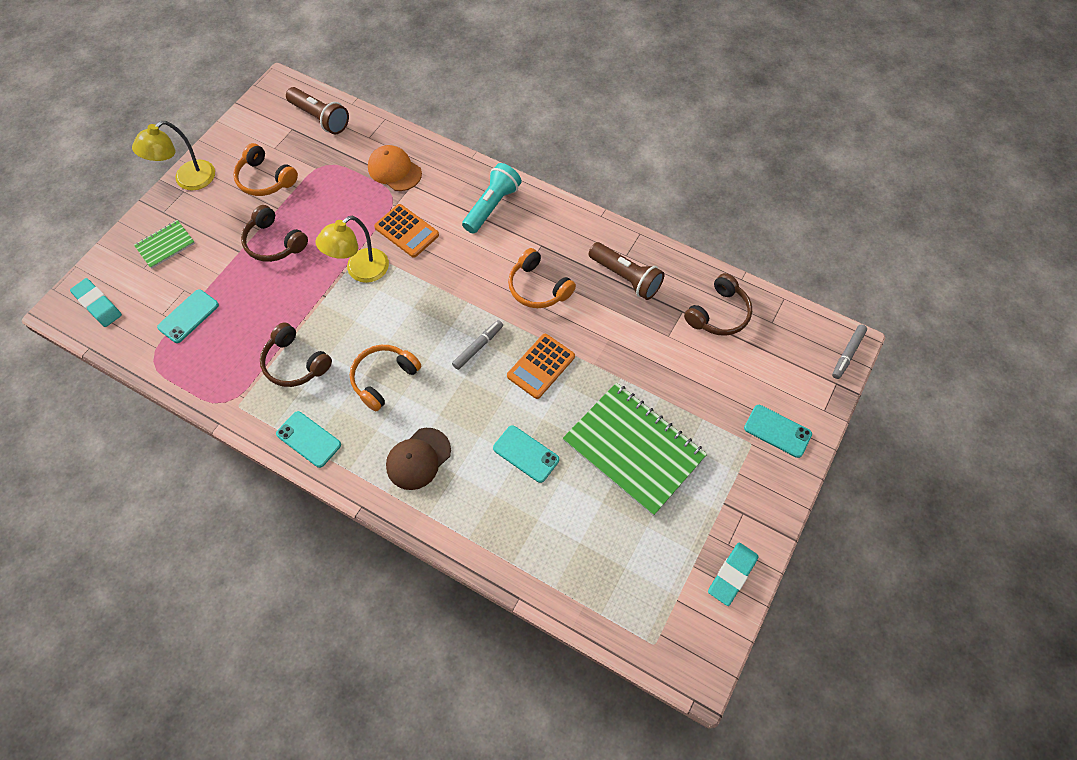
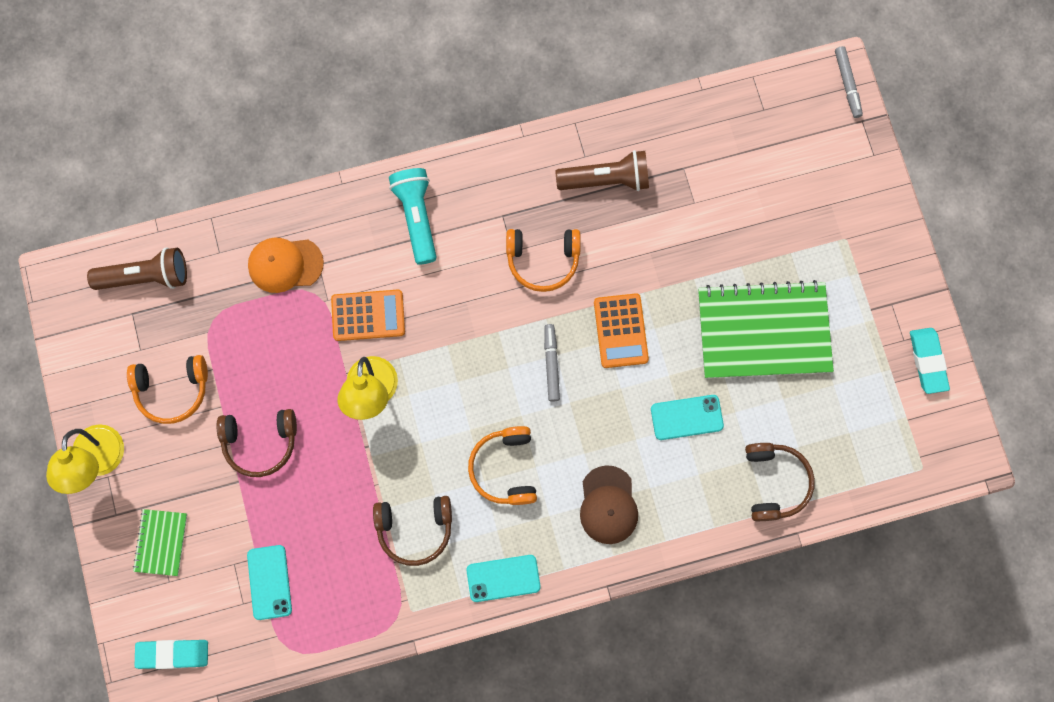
camera: 45 degrees left, 15 degrees up
(719, 314) = (715, 142): brown headphones -> brown headphones (775, 482)
(777, 431) = (855, 208): turquoise phone -> none

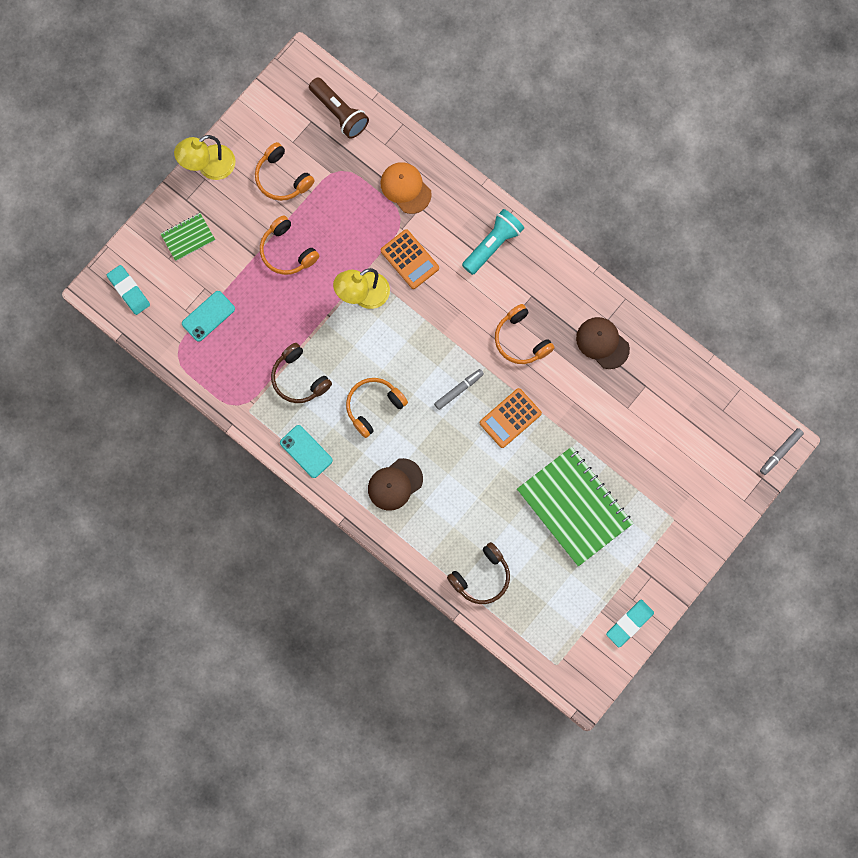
camera: 55 degrees right, 0 degrees up
(260, 442) = (287, 251): brown headphones -> orange headphones
(606, 179) = (602, 343): brown flashlight -> brown cap
(686, 417) = (484, 495): turquoise phone -> none

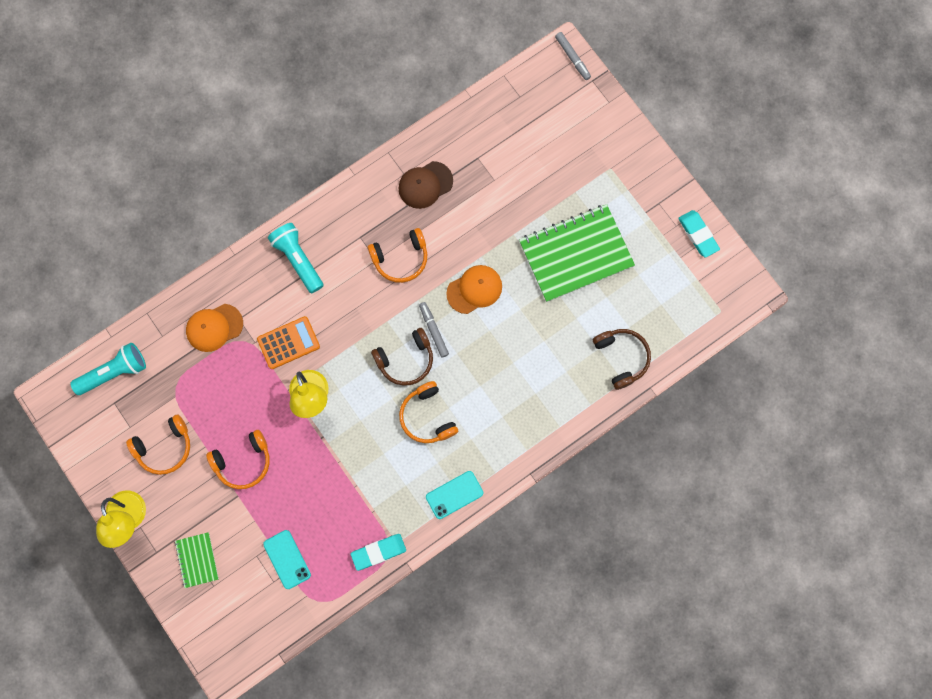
camera: 75 degrees left, 0 degrees up
(129, 291) = (235, 636): turquoise eraser -> turquoise eraser (378, 552)
(299, 378) = (378, 483): brown headphones -> brown headphones (406, 360)
(339, 113) = (114, 372): brown flashlight -> turquoise flashlight
(395, 484) = (510, 416): brown cap -> none
(510, 418) = (474, 289): orange calculator -> orange cap

